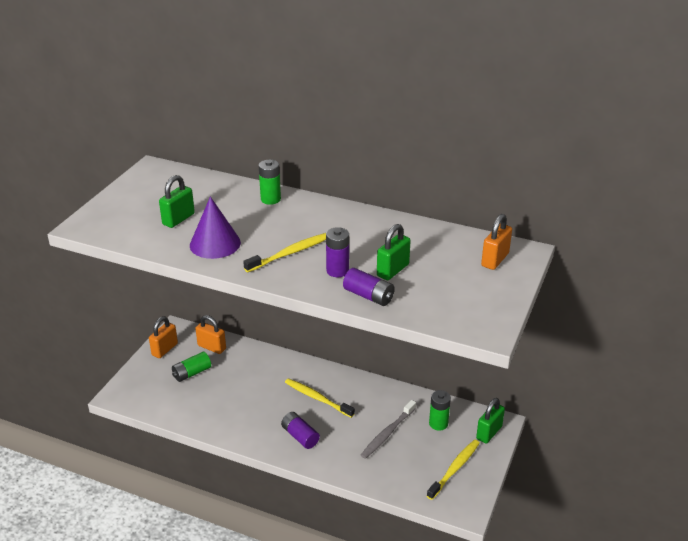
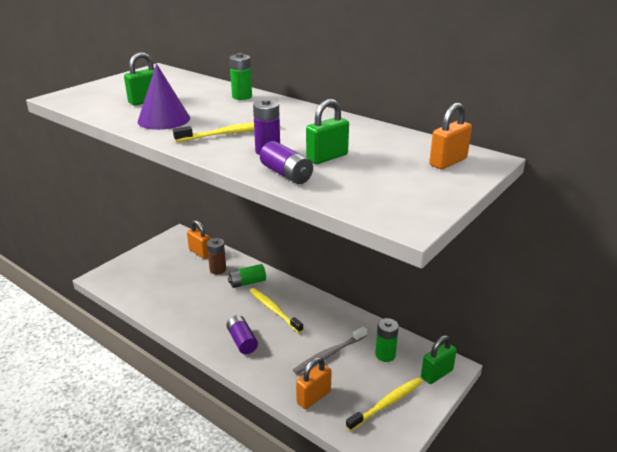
camera: 15 degrees right, 5 degrees down
(165, 349) = (160, 248): orange padlock -> orange padlock (313, 397)
(192, 373) = (172, 270): green battery -> green battery (247, 282)
(240, 364) = (218, 269): none -> brown battery

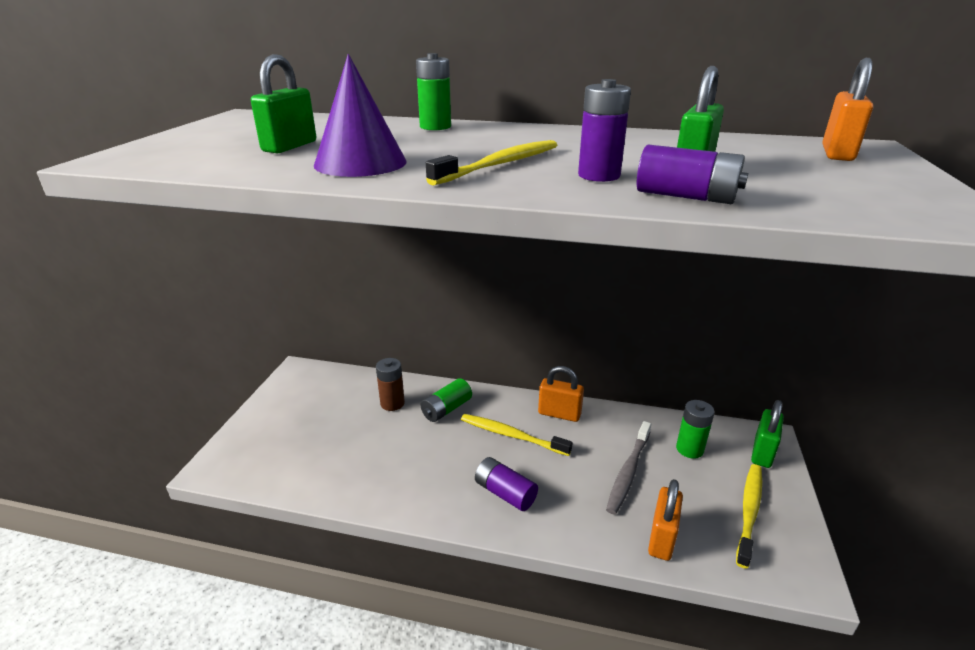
camera: 25 degrees left, 0 degrees up
(200, 253) = (350, 387): orange padlock -> orange padlock (559, 414)

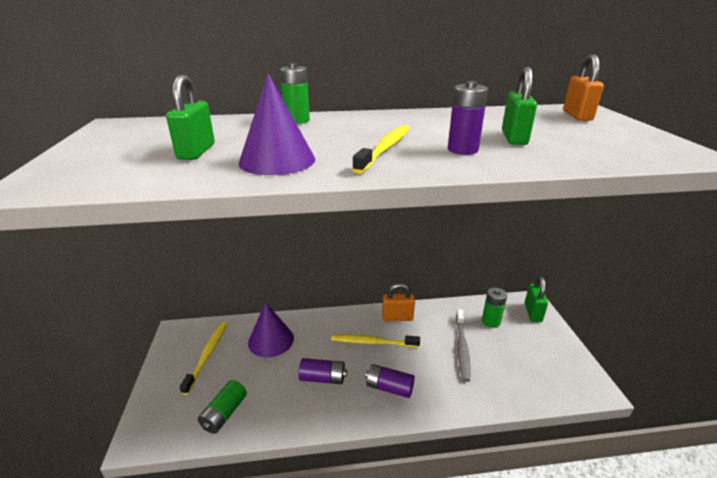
camera: 20 degrees left, 0 degrees up
(392, 403) = (271, 340): brown battery -> purple cone
(446, 409) = (315, 334): green battery -> green battery (224, 413)
(661, 538) = (504, 389): orange padlock -> none
(686, 196) = (535, 159): purple battery -> purple battery (323, 378)
(749, 511) = (544, 354): yellow toothbrush -> yellow toothbrush (207, 355)

